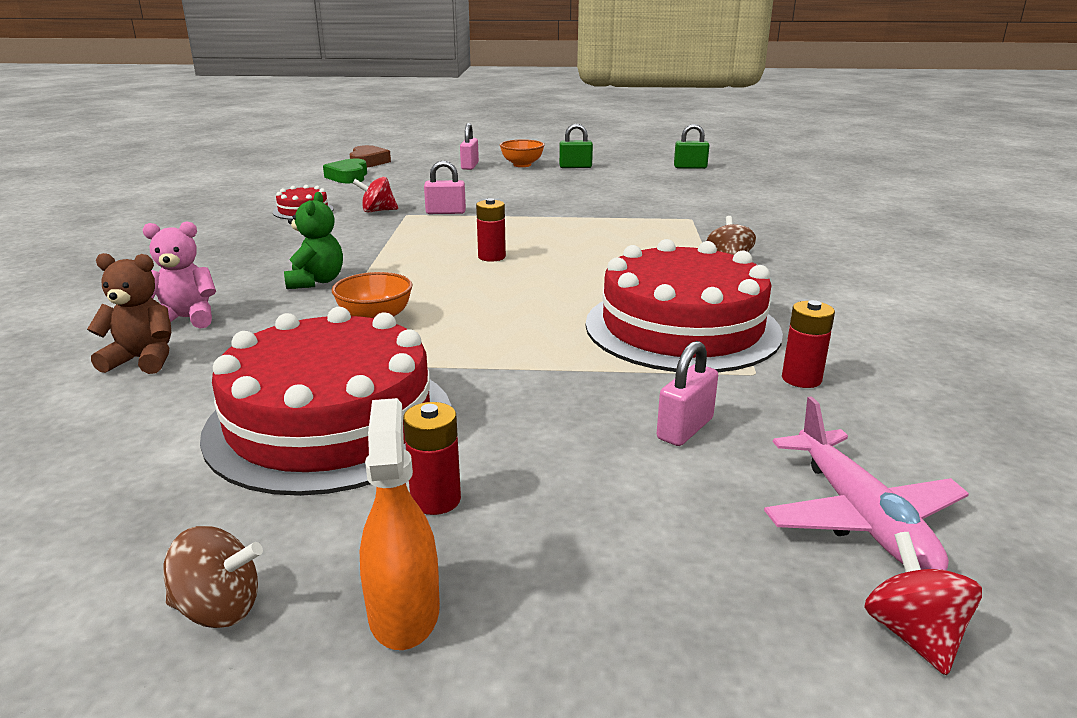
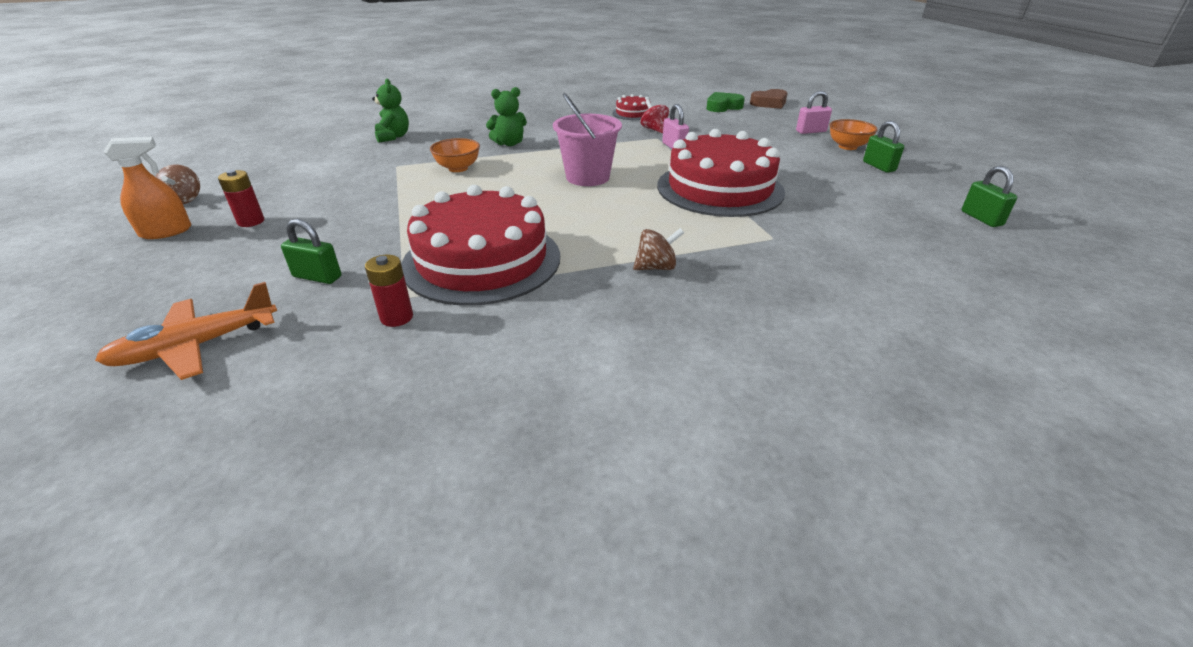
camera: 70 degrees right, 10 degrees up
(143, 360) = (393, 137): brown teddy bear -> green teddy bear
(186, 319) = (443, 132): pink teddy bear -> none
(330, 421) = (330, 185): red cake -> red cake (719, 188)
(491, 257) = (587, 177): red battery -> pink bucket
(685, 429) = (317, 277): pink padlock -> green padlock
(860, 516) = (197, 346): pink plane -> orange plane
(913, 634) = (79, 364): red spinning top -> none

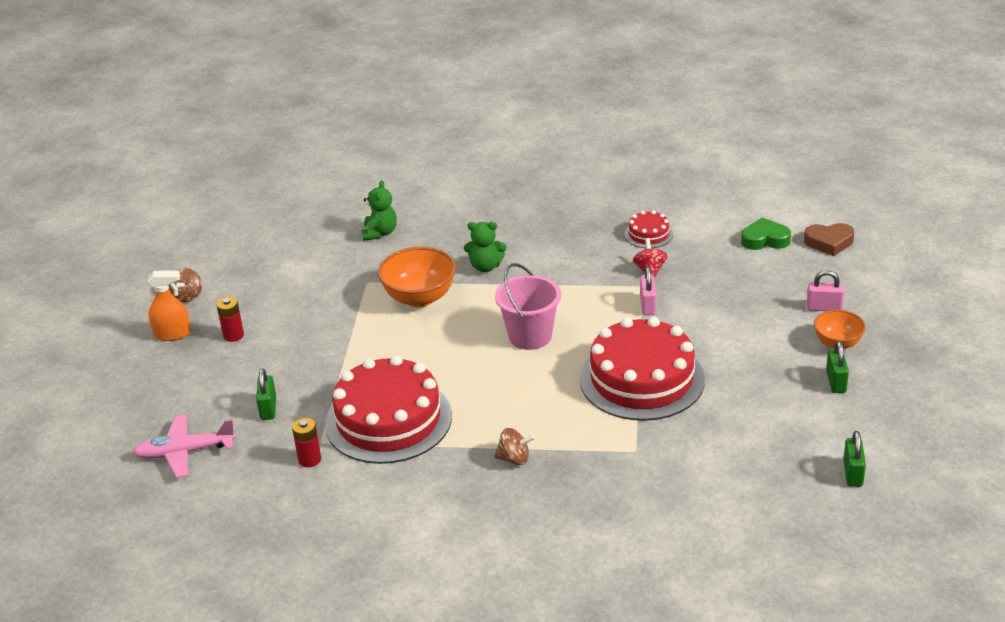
camera: 25 degrees right, 0 degrees up
(197, 346) = (185, 452): orange plane -> pink plane
(317, 277) = (268, 408): green padlock -> green padlock turned 45 degrees clockwise
(458, 168) = (419, 298): orange bowl -> orange bowl, size x1.64

